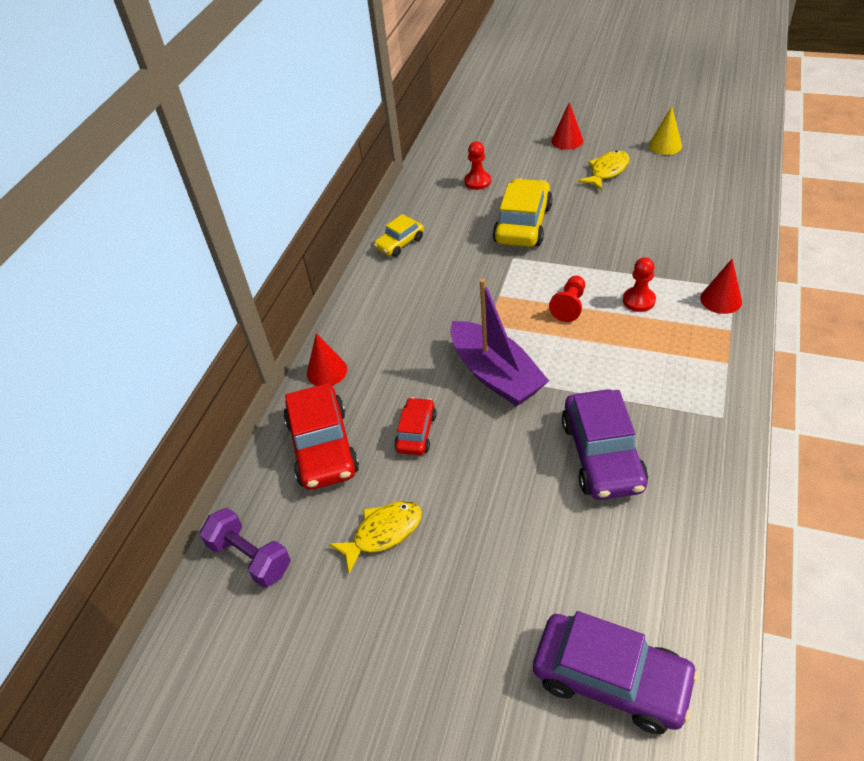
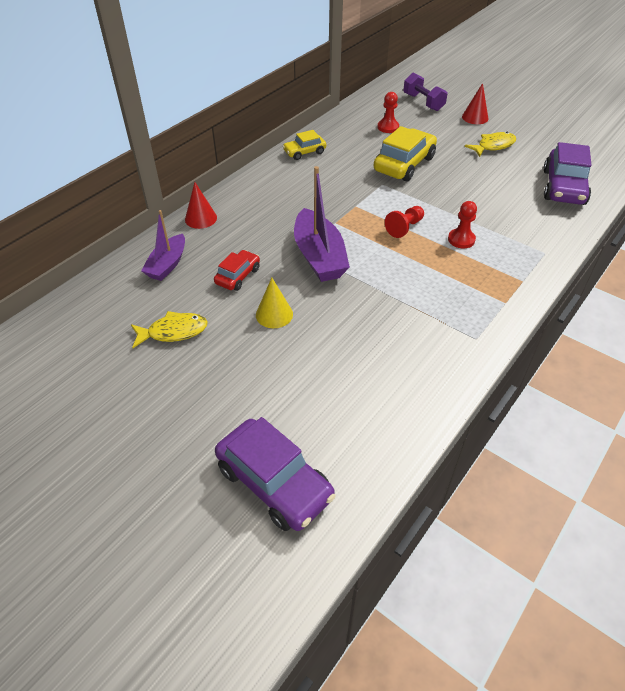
camera: 15 degrees right, 0 degrees up
(250, 557) = (76, 317): purple dumbbell -> purple dumbbell (423, 102)
(322, 447) = (167, 265): red car -> purple boat
(602, 455) = (364, 333): purple car -> purple car (563, 187)
(665, 145) = (552, 140): yellow cone -> yellow cone (274, 314)
(721, 299) = (528, 258): red cone -> none

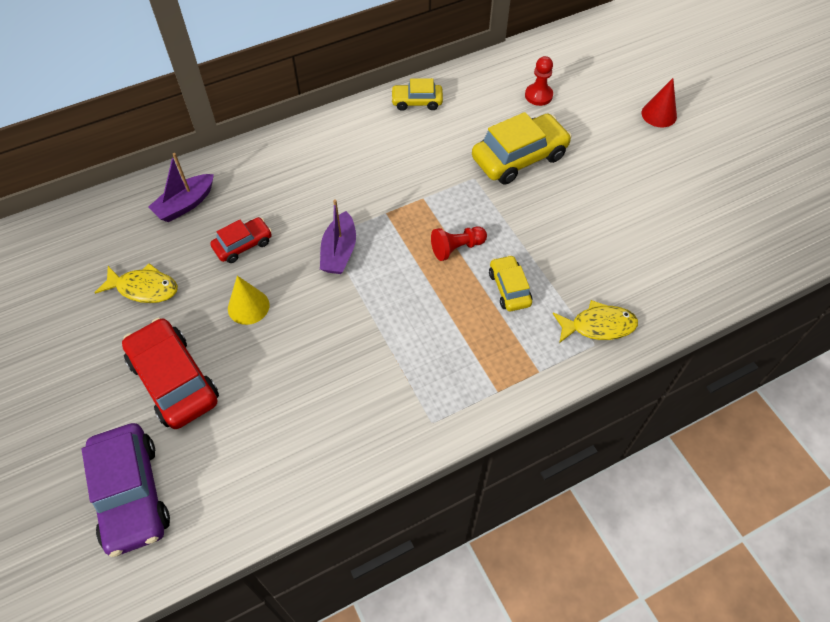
camera: 25 degrees right, 10 degrees up
(201, 218) = (252, 156): red cone -> none
(250, 386) = (174, 380): none -> red car
(319, 256) = (339, 252): purple boat -> purple boat, size x0.63
(423, 102) = (609, 70): purple dumbbell -> none
(461, 239) = (509, 288): red pawn -> yellow car
(493, 146) = (649, 166): yellow fish -> yellow fish (598, 326)
(563, 187) = (692, 260): purple car -> none

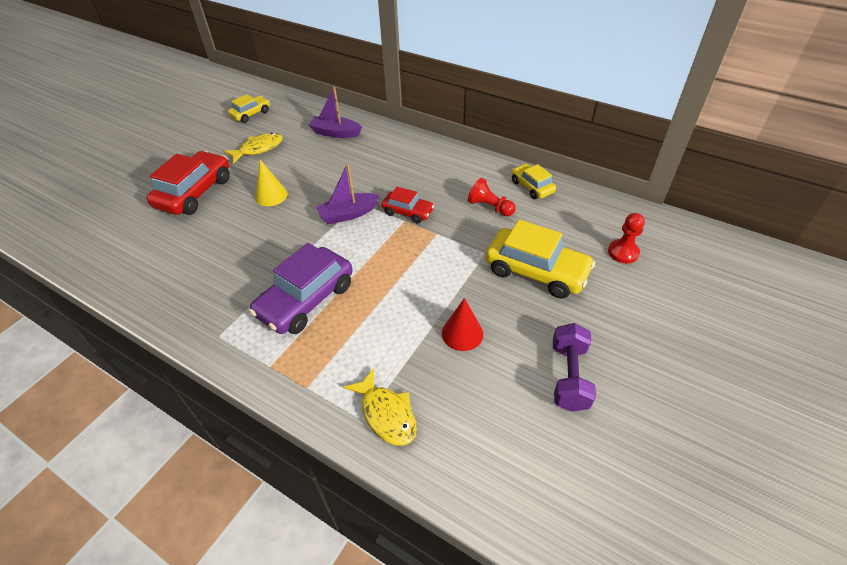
camera: 60 degrees right, 10 degrees down
(131, 494) = (103, 215): purple car -> purple car (306, 299)
(144, 288) = (258, 149): yellow fish -> yellow fish turned 105 degrees counterclockwise
(243, 245) = (321, 170): red car -> red car (408, 212)
(457, 248) = (401, 275): red pawn -> red pawn (490, 207)
(509, 288) = (384, 327): yellow car -> yellow car (251, 114)
(632, 198) = (569, 376): none -> purple dumbbell
(659, 114) = (708, 353): red cone -> red cone (462, 333)

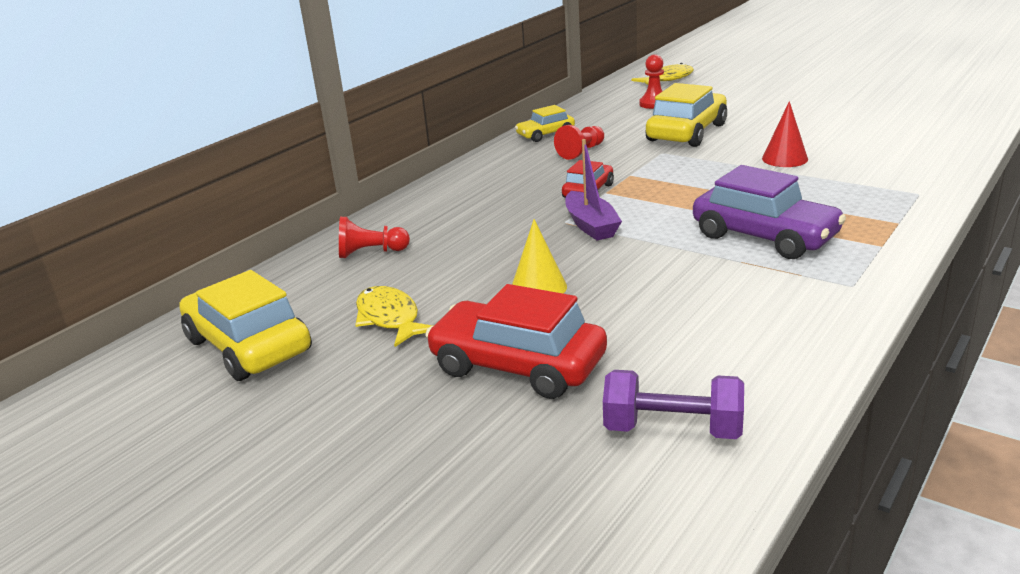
camera: 85 degrees left, 20 degrees down
(251, 114) = (248, 345): yellow car -> yellow car, size x1.78
(335, 133) = (370, 253): purple boat -> red pawn
(386, 414) = (904, 184): yellow fish -> yellow fish (667, 79)
(569, 376) = (817, 122): purple dumbbell -> purple dumbbell (672, 429)

